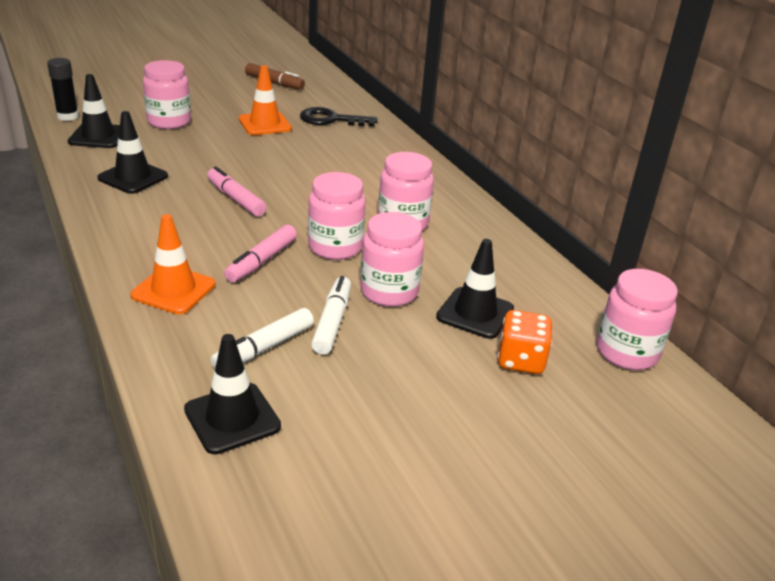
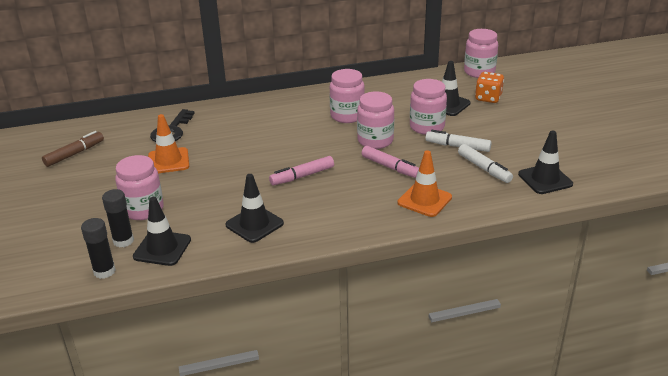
camera: 75 degrees left, 0 degrees up
(115, 119) = (123, 241): none -> black glue stick

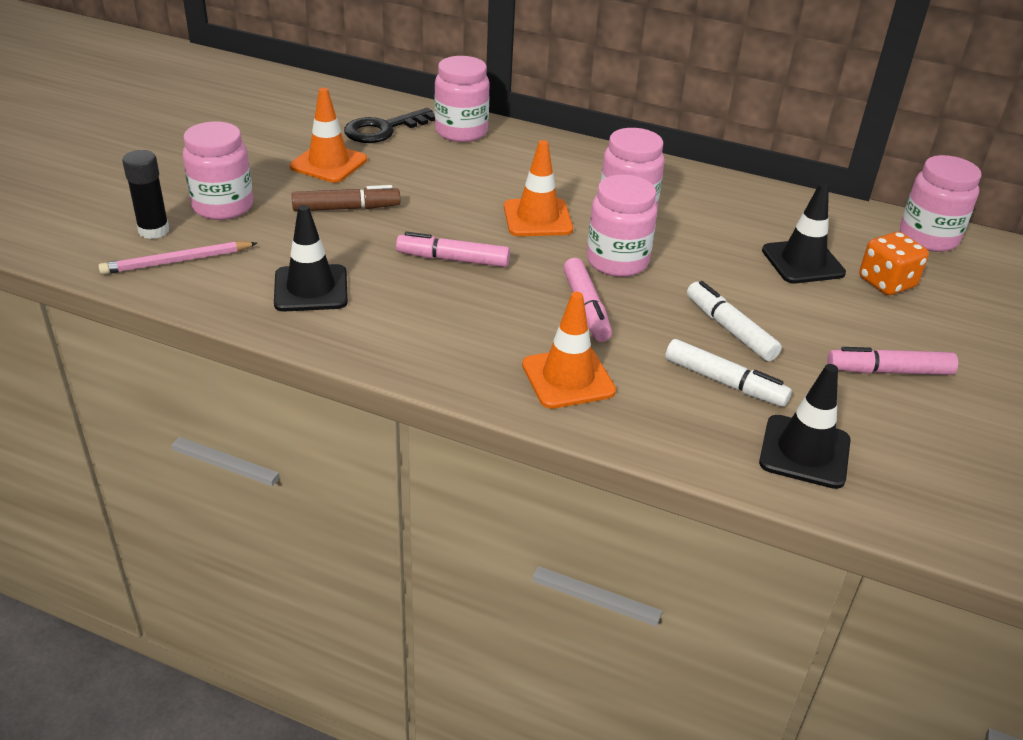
camera: 35 degrees right, 5 degrees up
(75, 154) = (248, 109): brown marker -> brown marker (346, 208)
(104, 271) = (89, 254): black glue stick -> none
(162, 248) = (177, 261): black traffic cone -> pink pencil
(313, 138) = (537, 218): none -> orange traffic cone
(427, 127) = (722, 279): pink jar -> pink jar (461, 131)
(484, 169) = (724, 382): white marker -> white marker turned 60 degrees counterclockwise
(532, 133) = (888, 371): none -> pink marker

